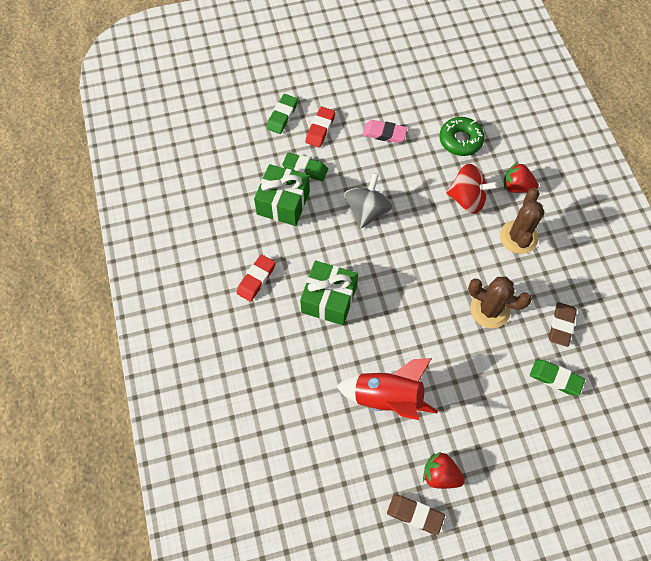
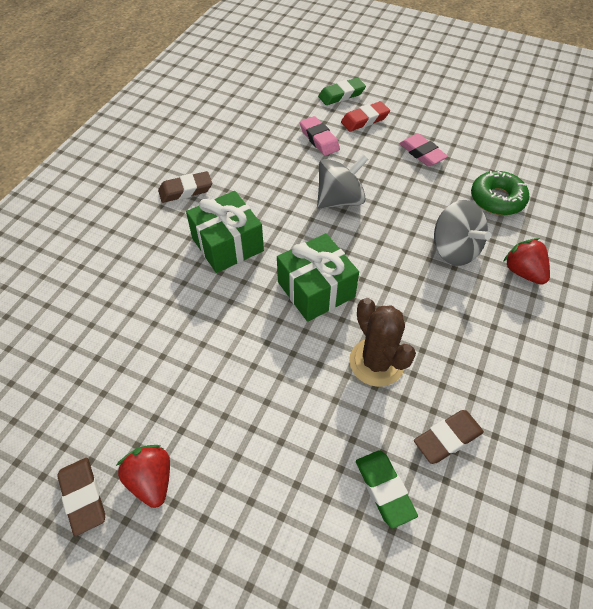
camera: 40 degrees right, 10 degrees down
(256, 279) = (186, 190): red eraser -> brown eraser
(283, 203) = (272, 152): green gift -> green gift (316, 289)
(305, 169) = (319, 139): green eraser -> pink eraser
(387, 398) = (184, 363): red rocket -> none
(467, 199) = (454, 250): red spinning top -> grey spinning top
(518, 237) = (479, 317): brown cactus -> none

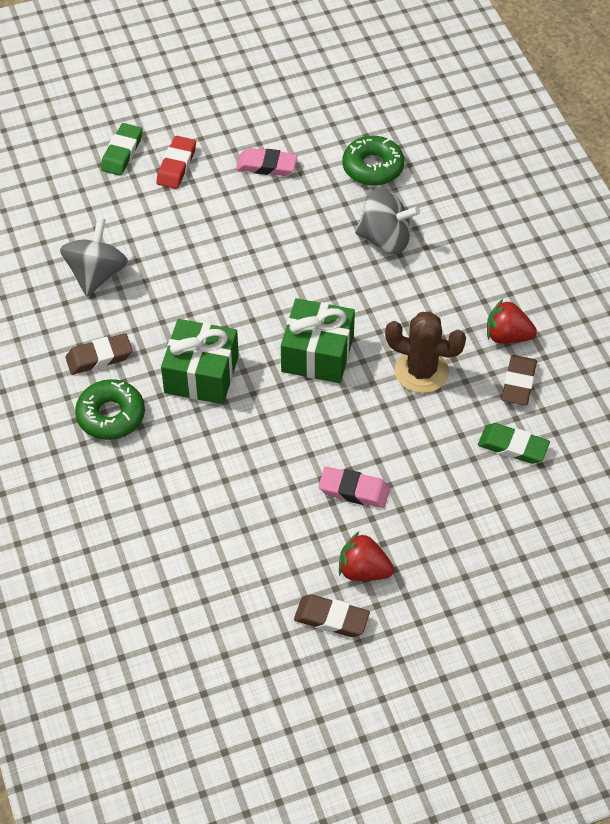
camera: 45 degrees left, 0 degrees up
(147, 227) = (111, 415): none -> green donut
(186, 190) = (99, 357): brown eraser -> brown eraser turned 45 degrees clockwise
(319, 139) = (158, 217): pink eraser -> pink eraser (354, 490)
(340, 200) = (247, 263): grey spinning top -> grey spinning top (97, 274)
(523, 272) = (452, 220): red strawberry -> red strawberry (507, 336)

